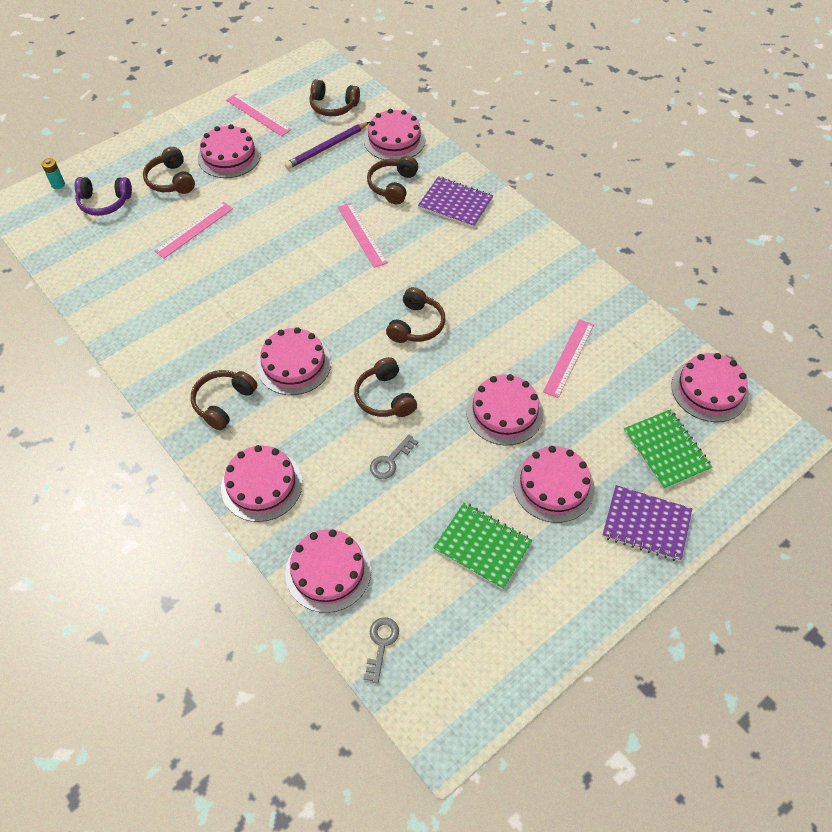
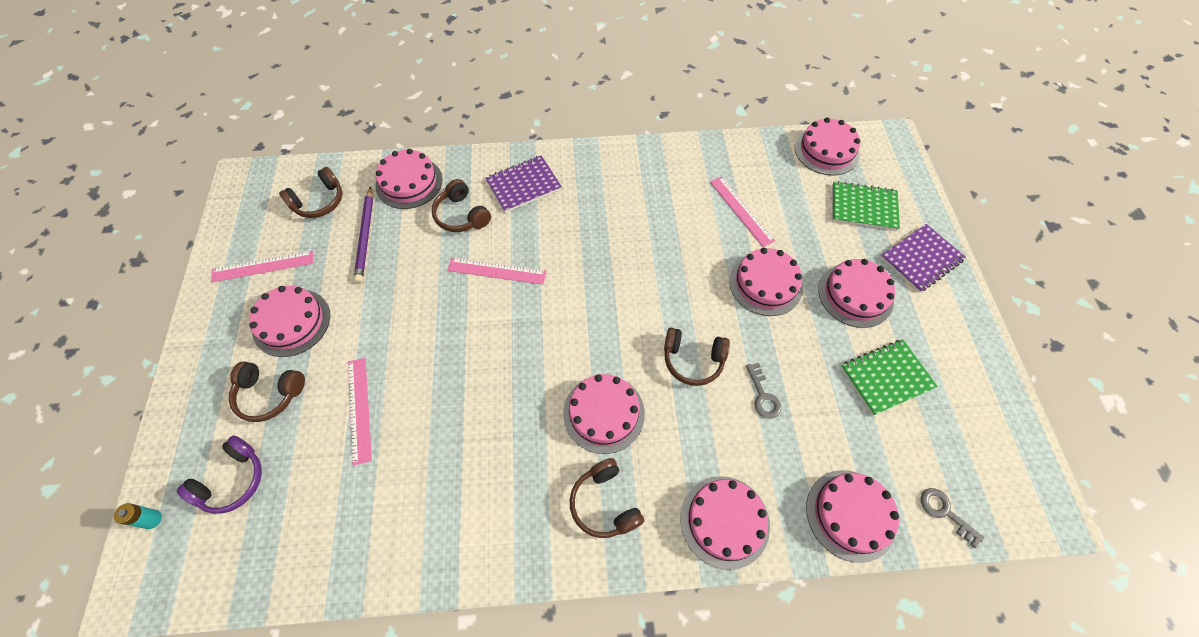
camera: 55 degrees left, 5 degrees up
(416, 325) = (632, 291): brown headphones -> none

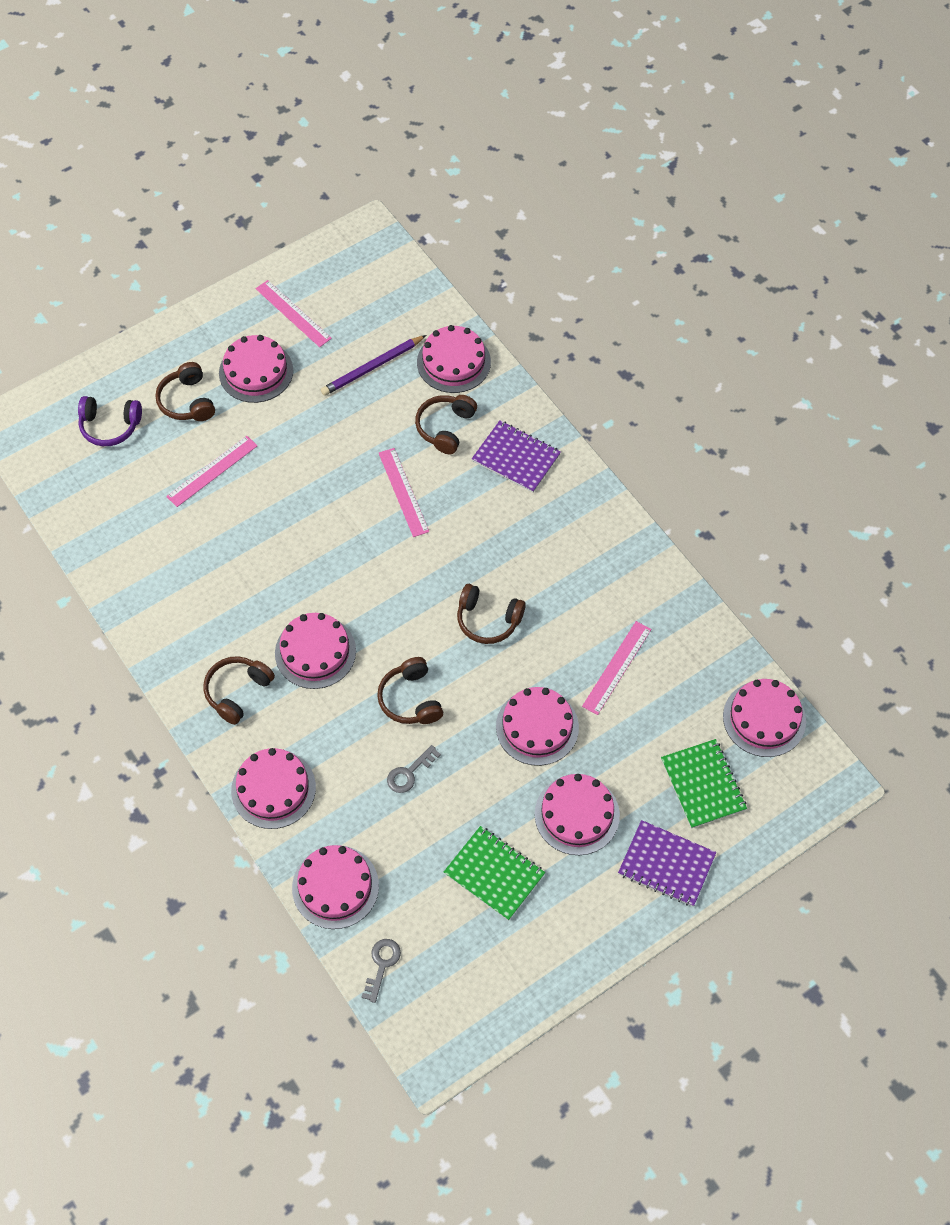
camera: 60 degrees right, 0 degrees up
(152, 519) = (56, 397): turquoise battery -> none
(319, 201) = (384, 307): brown headphones -> brown headphones (488, 620)

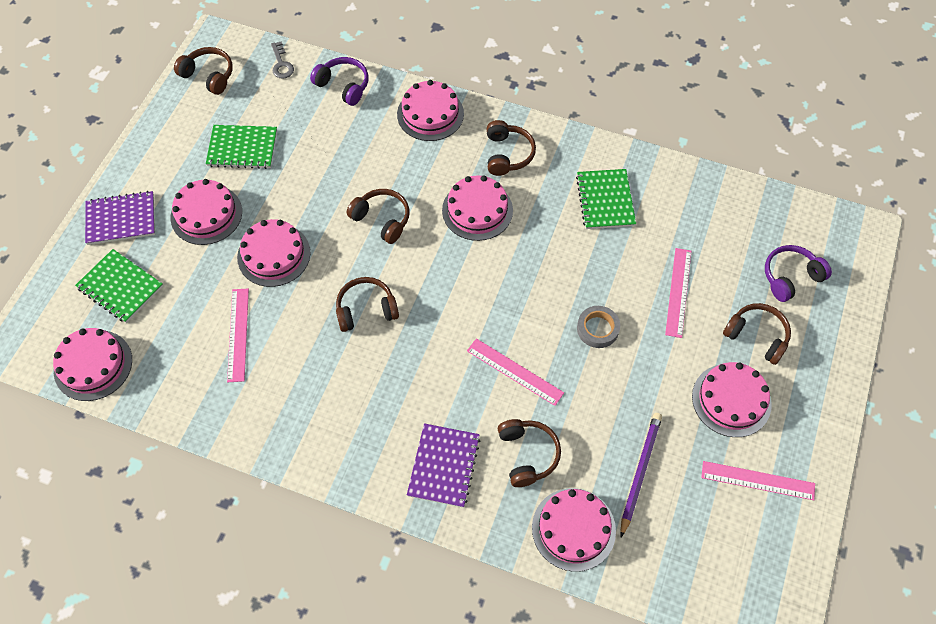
camera: 145 degrees right, 0 degrees up
(192, 587) = (605, 200): none -> green notebook
(306, 483) = (597, 329): none -> grey tape
(335, 886) = (343, 86): pink cake -> purple headphones
(409, 773) = (346, 173): grey key -> none
(473, 1003) = (209, 76): none -> brown headphones
(516, 458) = (444, 466): purple notebook -> purple notebook turned 75 degrees counterclockwise

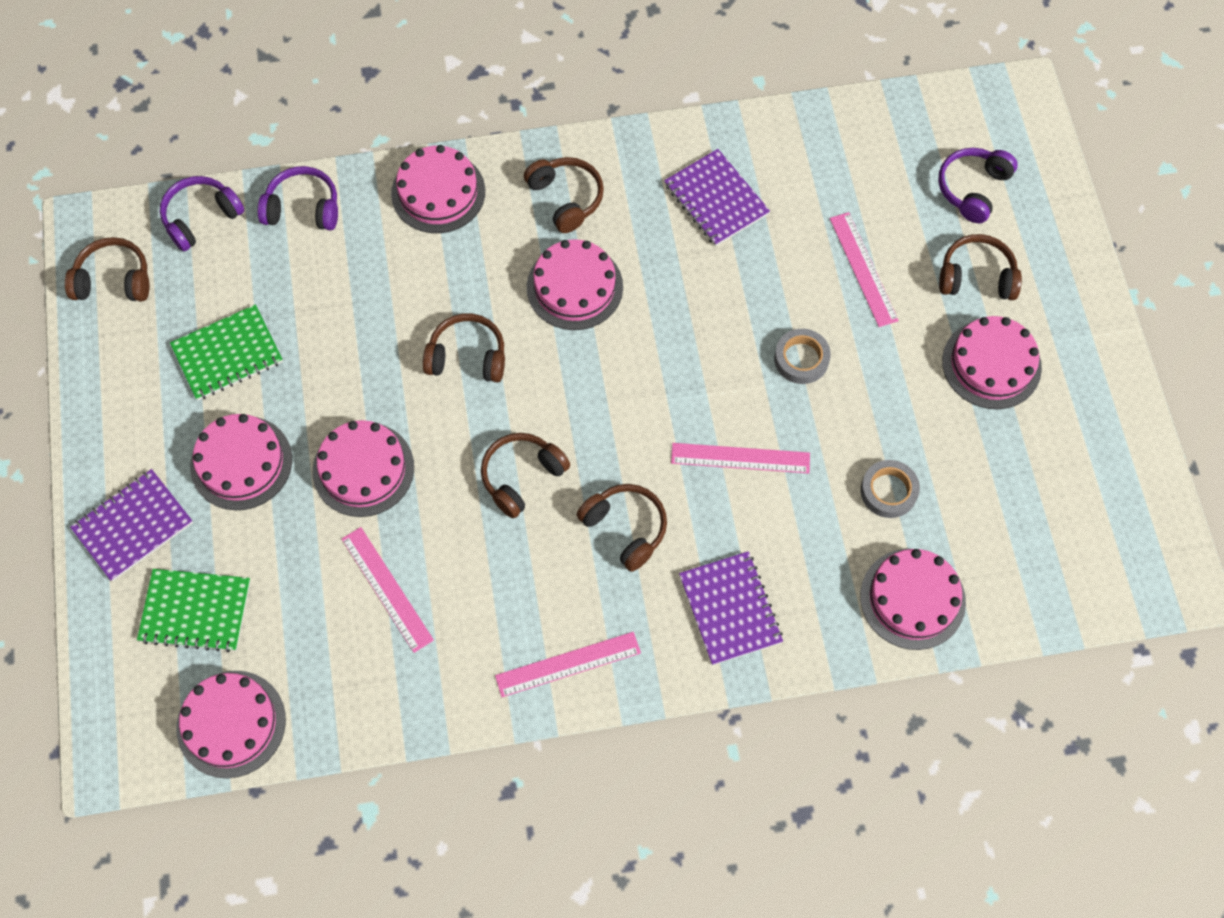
camera: 30 degrees left, 5 degrees up
(281, 64) = (201, 218): grey key -> purple headphones
(527, 455) = (813, 545): brown headphones -> brown headphones (625, 528)
(603, 447) = (888, 491): none -> grey tape
(605, 200) = (716, 199): green notebook -> purple notebook
(639, 472) = (944, 497): purple pencil -> none
(758, 480) = (1069, 438): pink ruler -> pink ruler (568, 664)

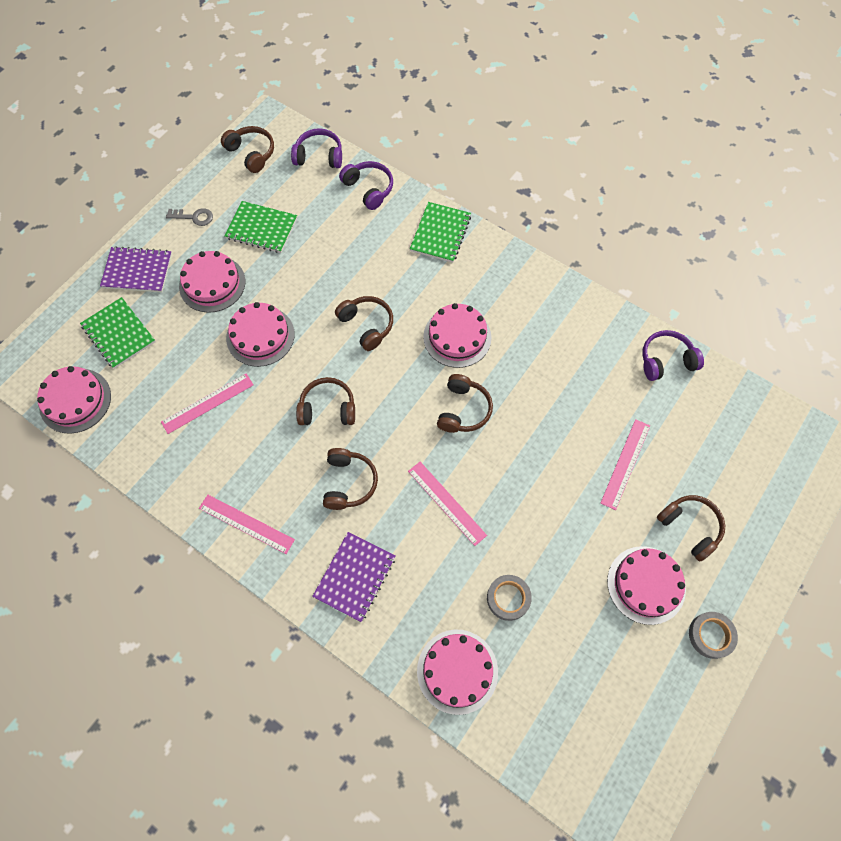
camera: 45 degrees right, 0 degrees up
(129, 409) = (194, 217): none -> grey key
(387, 589) = (208, 403): pink ruler -> pink ruler turned 45 degrees clockwise
(438, 192) = (440, 233): pink cake -> green notebook
(566, 198) = (501, 289): brown headphones -> brown headphones (463, 410)
(716, 199) = (581, 355): purple notebook -> none
(801, 359) = (537, 481): grey tape -> grey tape (711, 635)
(972, 189) = (741, 476): purple headphones -> purple headphones (666, 360)

